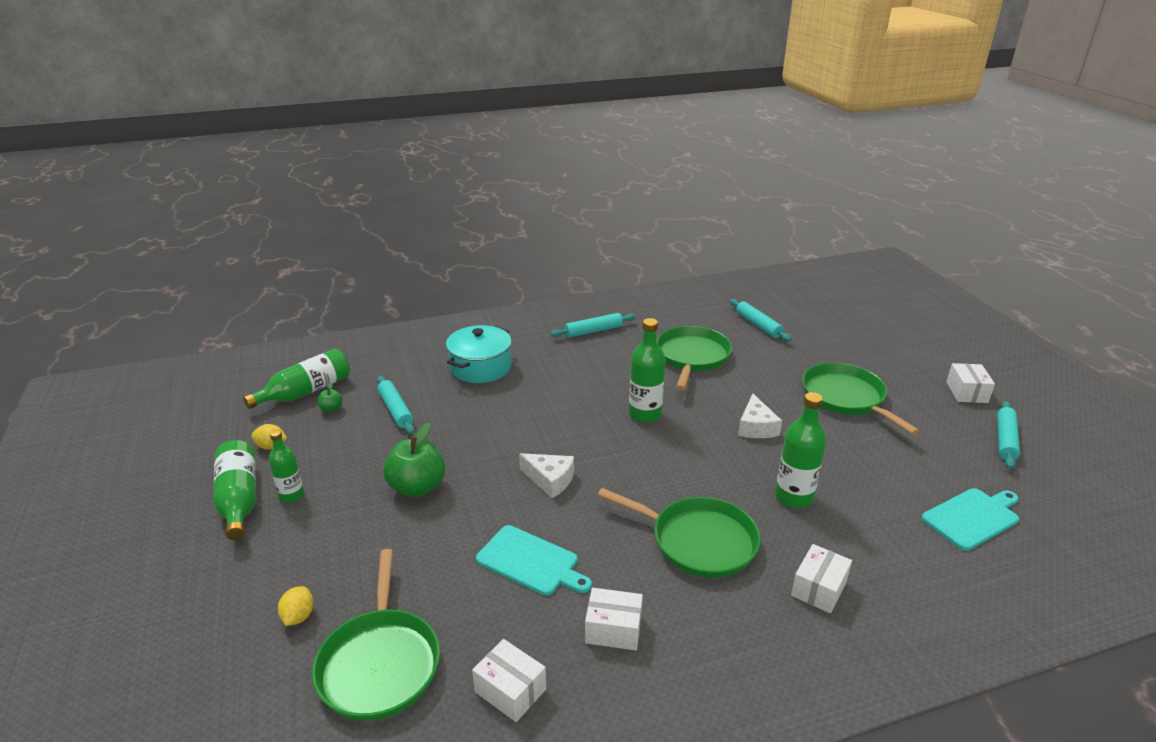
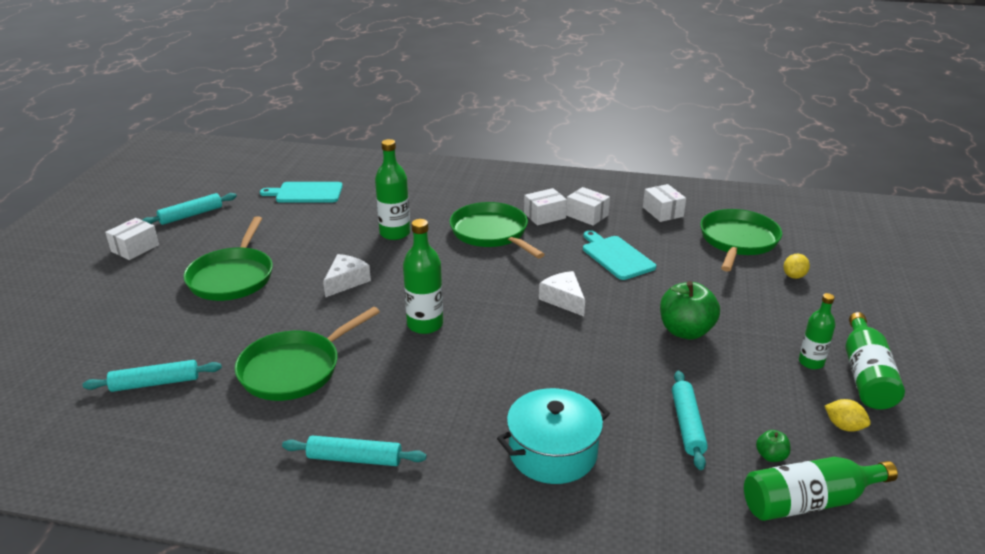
camera: 150 degrees left, 0 degrees up
(758, 325) = (155, 383): turquoise rolling pin -> turquoise rolling pin turned 75 degrees clockwise
(818, 588) = (449, 196): white box -> white box (544, 216)

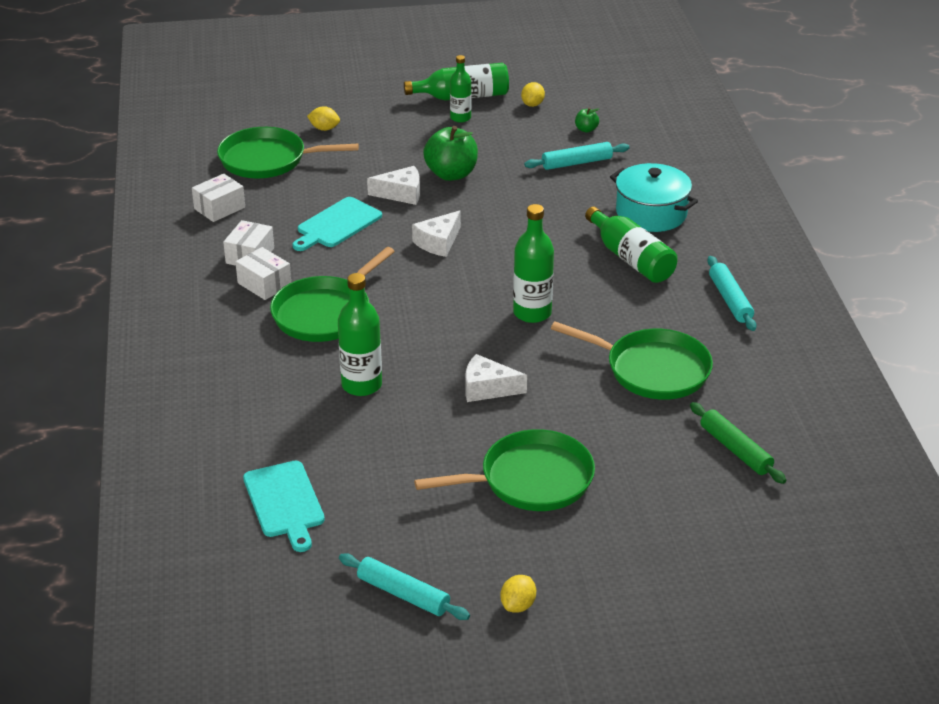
camera: 110 degrees left, 5 degrees up
(135, 248) = (518, 605): white box -> yellow lemon
(155, 383) = (735, 450): turquoise rolling pin -> green rolling pin
(657, 296) = (401, 193): none -> white cheese
(809, 502) = (620, 115): green bottle -> green bottle (631, 259)

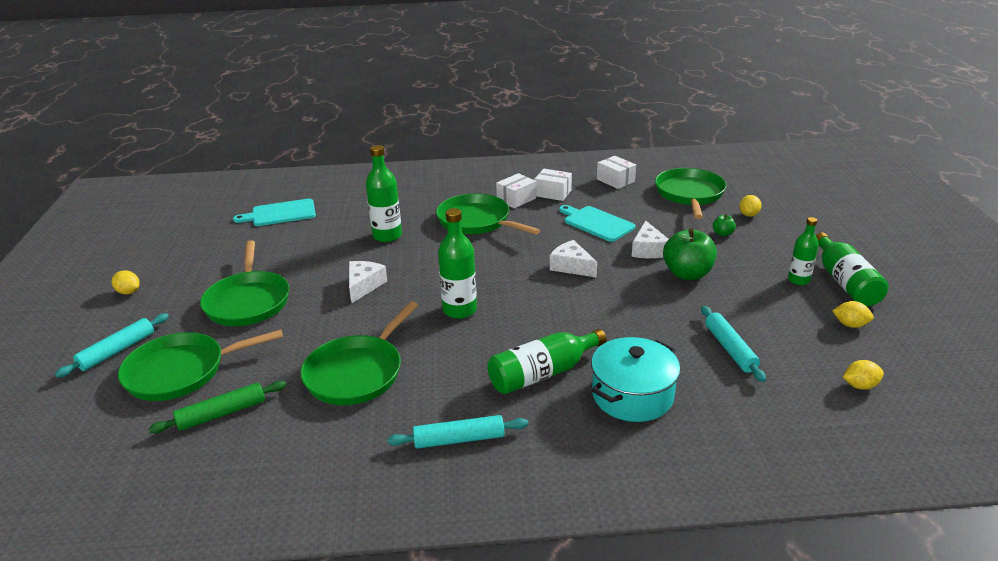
camera: 95 degrees right, 5 degrees down
(403, 594) = (172, 252): turquoise rolling pin -> turquoise rolling pin (117, 351)
(586, 129) = (808, 360): green apple -> green apple (722, 234)
(616, 113) = (860, 386): none -> yellow lemon
(677, 500) = (181, 371): none -> green pan

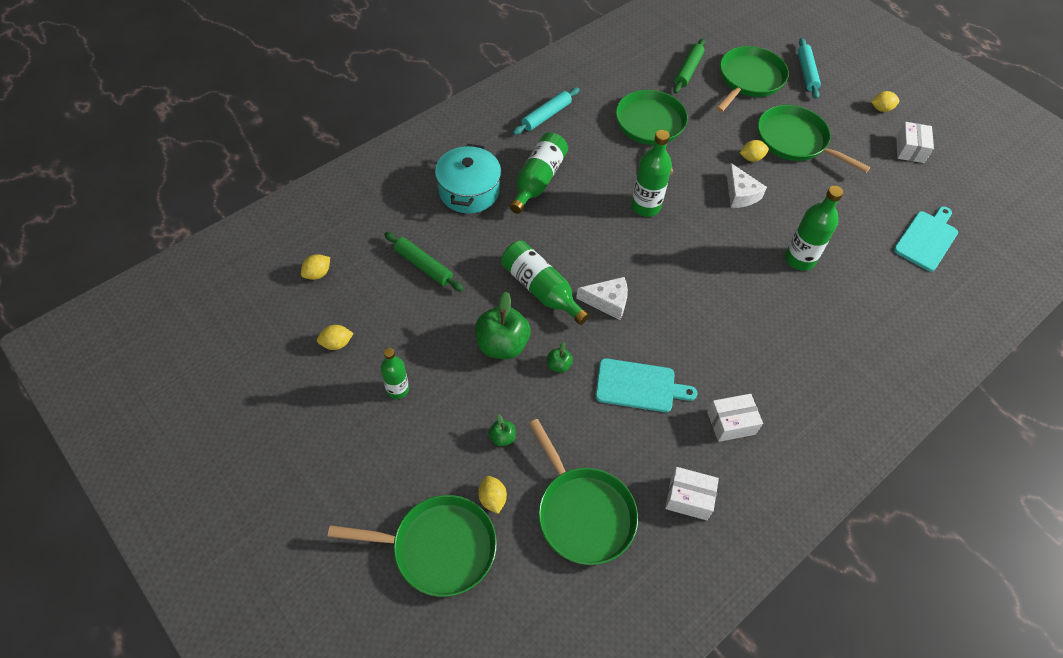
camera: 140 degrees right, 25 degrees up
(309, 305) = (751, 158): none -> yellow lemon
(476, 221) = (751, 324): green pan -> green pan (439, 547)
(516, 199) = (755, 387): white box -> white box (910, 149)
(648, 249) = (559, 365): white cheese -> green apple
(730, 349) = (423, 266): turquoise rolling pin -> green rolling pin
(845, 282) = (353, 409): green bottle -> green bottle (541, 289)

